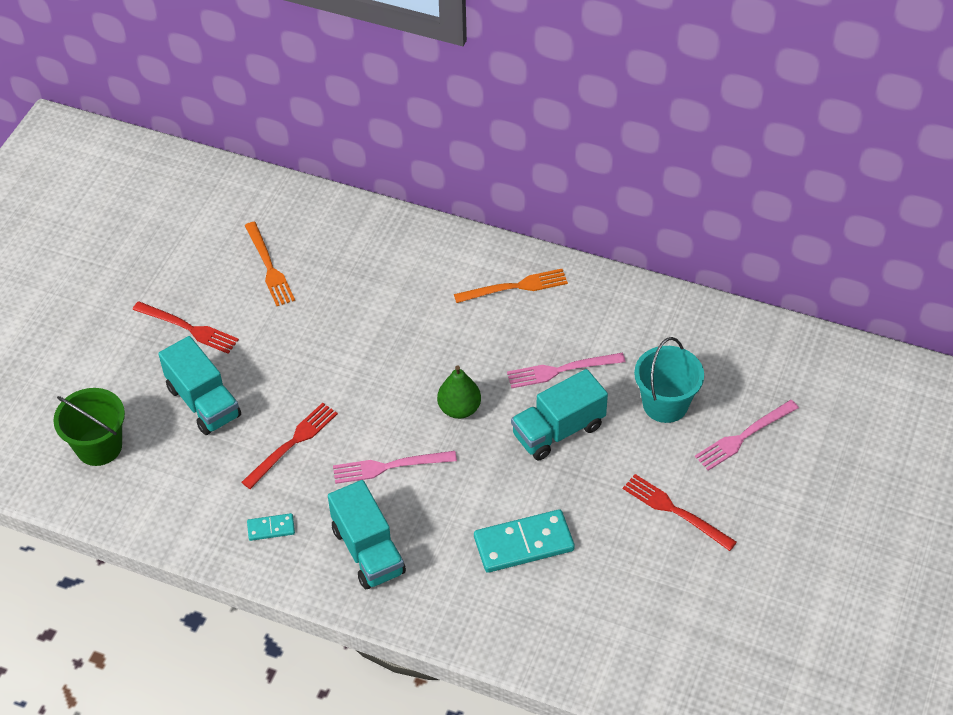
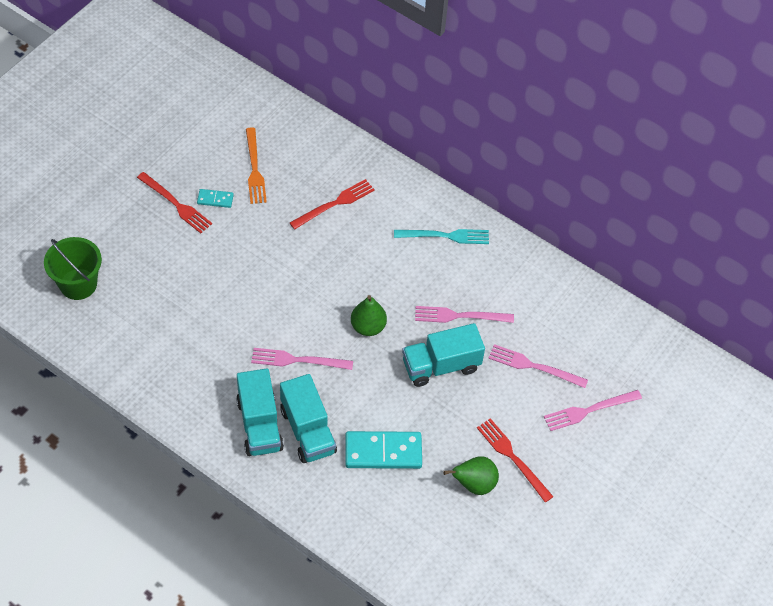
camera: 10 degrees right, 5 degrees up
(204, 402) = (169, 269): turquoise truck -> turquoise truck (308, 430)
(271, 528) = (190, 386): turquoise domino -> turquoise domino (215, 199)
(292, 444) = (228, 321): red fork -> red fork (334, 204)
(515, 287) = (445, 236): orange fork -> turquoise fork
(641, 552) = (474, 484): none -> green pear
(665, 404) = (534, 366): turquoise bucket -> pink fork

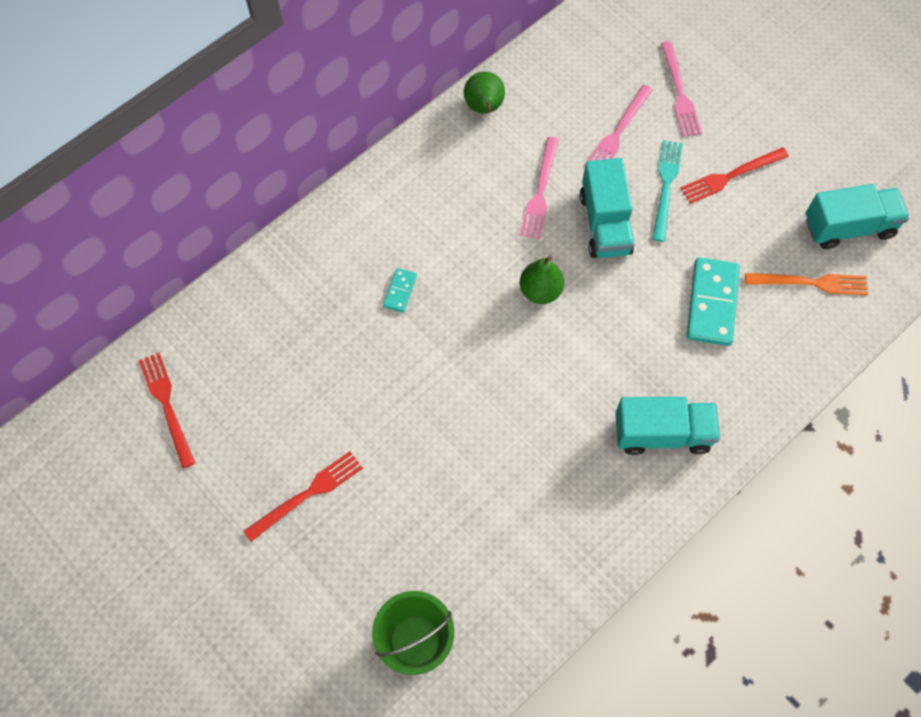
camera: 75 degrees left, 10 degrees up
(215, 199) = (311, 442): turquoise domino -> turquoise domino (400, 291)
(254, 169) = (271, 386): orange fork -> orange fork (810, 283)
(298, 360) = (576, 376): pink fork -> none
(308, 430) = (676, 380): turquoise truck -> turquoise truck (848, 227)
(334, 204) = (350, 298): red fork -> red fork (167, 406)
(445, 236) = (424, 185): turquoise fork -> turquoise fork (666, 186)
(474, 484) = (760, 219): green pear -> green pear (484, 108)

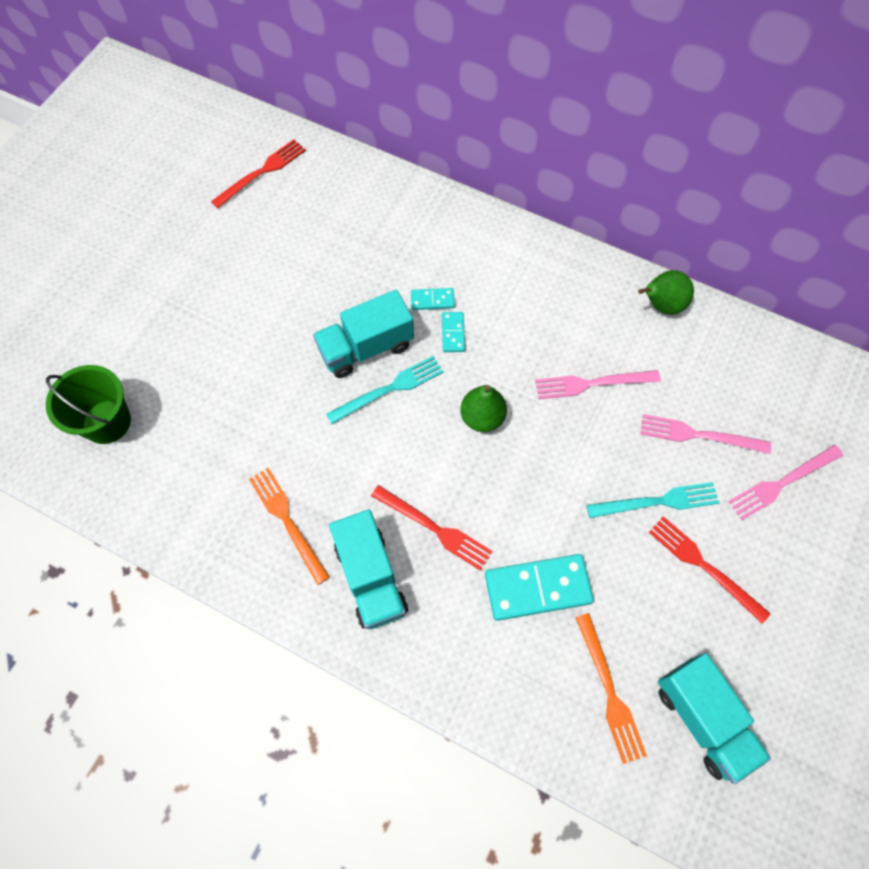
camera: 70 degrees right, 0 degrees up
(307, 494) = (215, 296): red fork -> red fork (434, 528)
(443, 285) = (453, 333): none -> turquoise domino
(481, 360) = (389, 389): none -> turquoise fork
(585, 490) = (288, 521): none -> orange fork
(605, 223) = (584, 454): turquoise truck -> turquoise truck (366, 348)

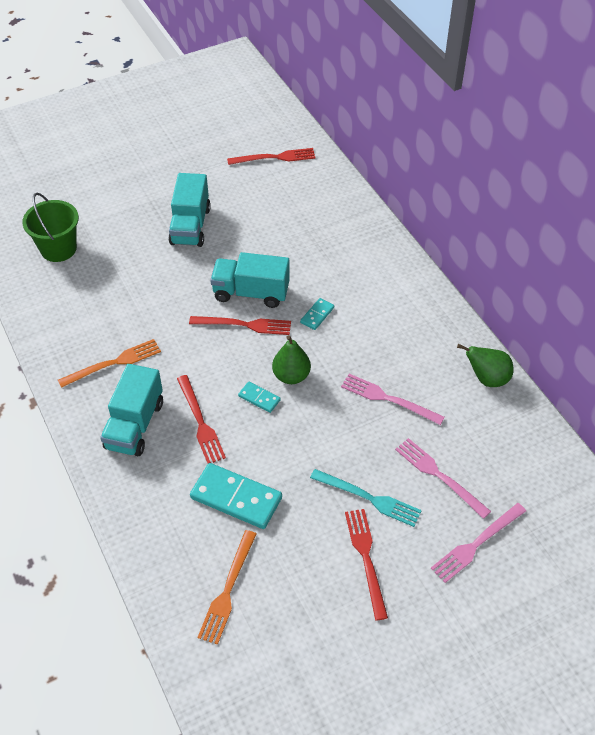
camera: 35 degrees right, 15 degrees down
(288, 521) = (113, 363): orange fork -> orange fork turned 60 degrees clockwise
(389, 389) = (244, 325): turquoise fork -> red fork
(432, 300) = (320, 288): turquoise domino -> turquoise domino (259, 398)
(703, 719) = (277, 650): turquoise truck -> turquoise truck (190, 226)
(782, 482) = (476, 543): pink fork -> pink fork turned 45 degrees counterclockwise

